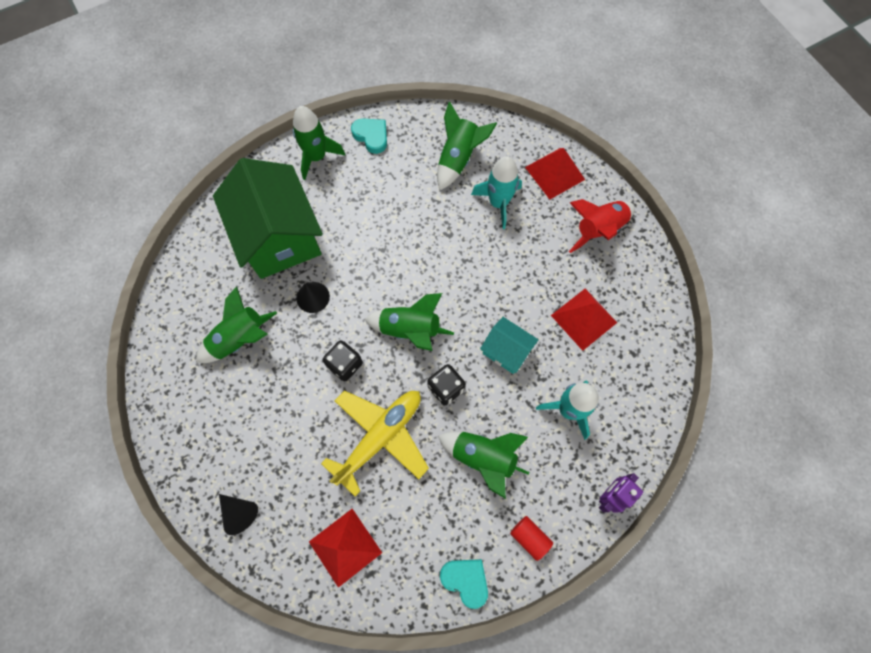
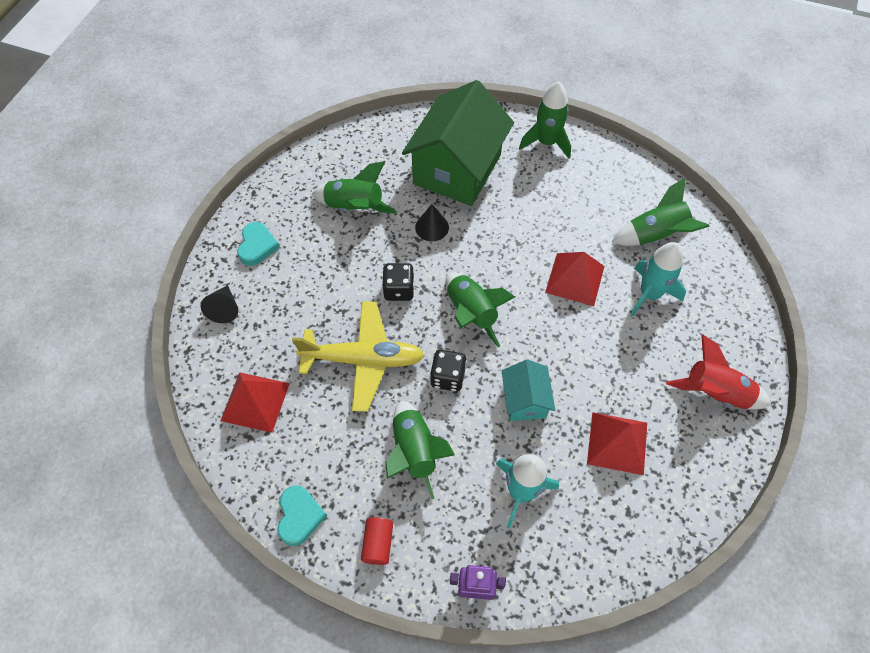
camera: 50 degrees right, 10 degrees down
(371, 136) = (604, 163): turquoise heart -> turquoise heart (257, 246)
(555, 173) = (727, 317): red pyramid -> red pyramid (575, 279)

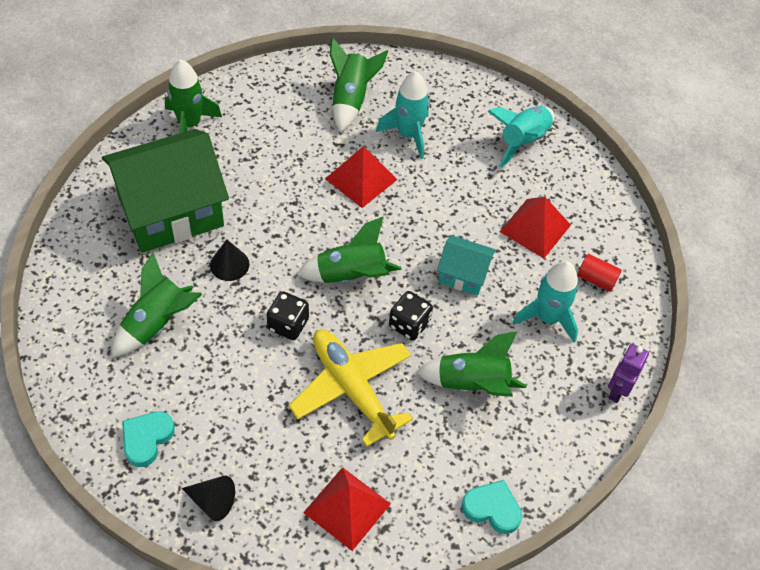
camera: 70 degrees left, 5 degrees down
(257, 246) = (147, 439): turquoise heart -> turquoise heart turned 90 degrees counterclockwise
(363, 359) = (351, 388): yellow plane -> yellow plane turned 60 degrees counterclockwise
(378, 543) = (547, 450): red cylinder -> red cylinder (596, 279)
(457, 169) = (171, 211): green house -> green house turned 75 degrees counterclockwise
(715, 393) = (523, 141): red rocket -> turquoise rocket

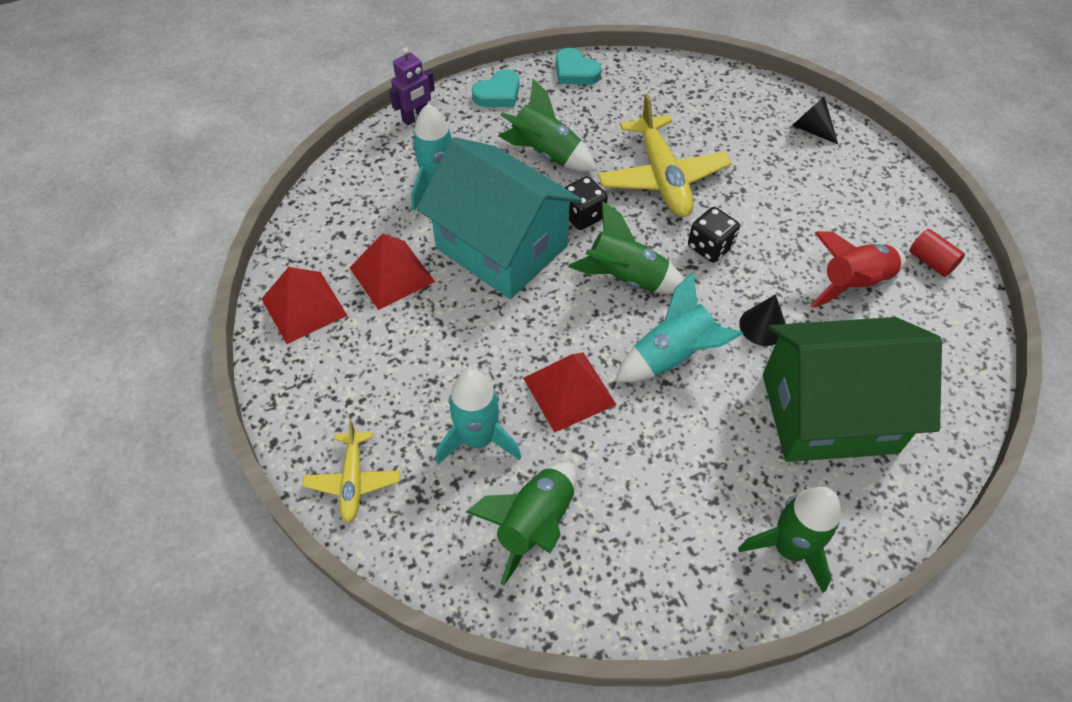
camera: 155 degrees left, 0 degrees up
(147, 439) = (868, 186): turquoise heart -> turquoise heart (498, 94)
(157, 323) = (853, 284): green rocket -> red rocket
(347, 508) = (696, 99): red pyramid -> red pyramid (304, 307)
(463, 274) = (501, 247): turquoise house -> turquoise house, size x2.09
(472, 94) = (353, 481): none -> yellow plane
(523, 141) = (331, 386): turquoise rocket -> turquoise rocket (672, 356)
(596, 279) = (364, 207): red cylinder -> red cylinder (931, 261)

